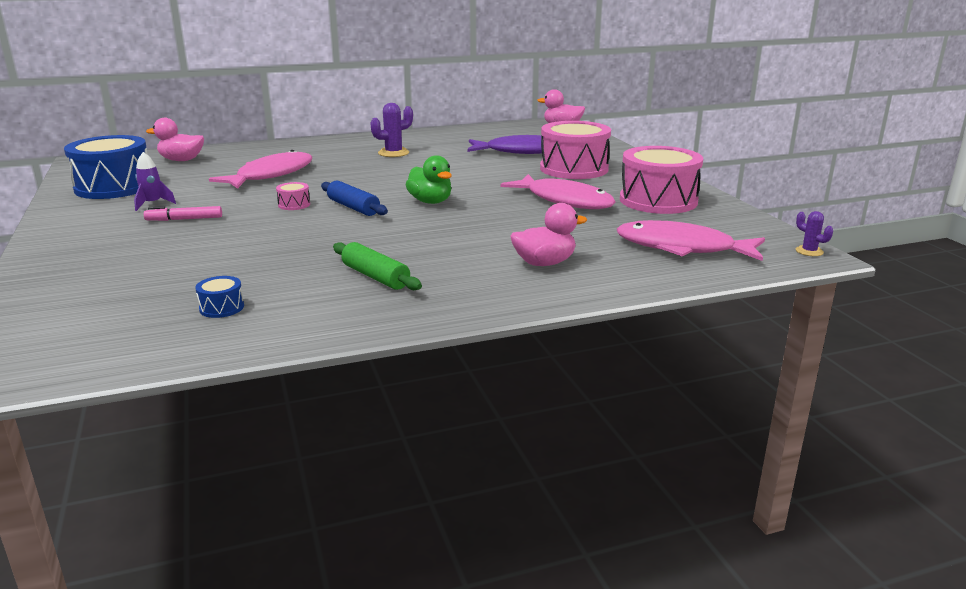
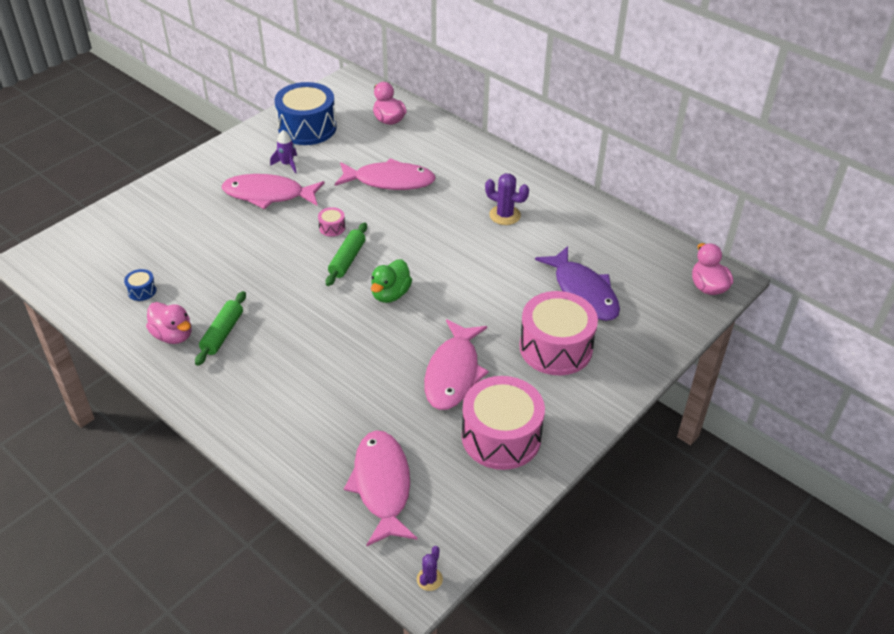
camera: 60 degrees right, 20 degrees up
(184, 219) = (268, 195): pink marker -> pink fish
(353, 207) = (347, 260): blue rolling pin -> green rolling pin
(544, 263) = (297, 410): pink duck -> pink duck (173, 335)

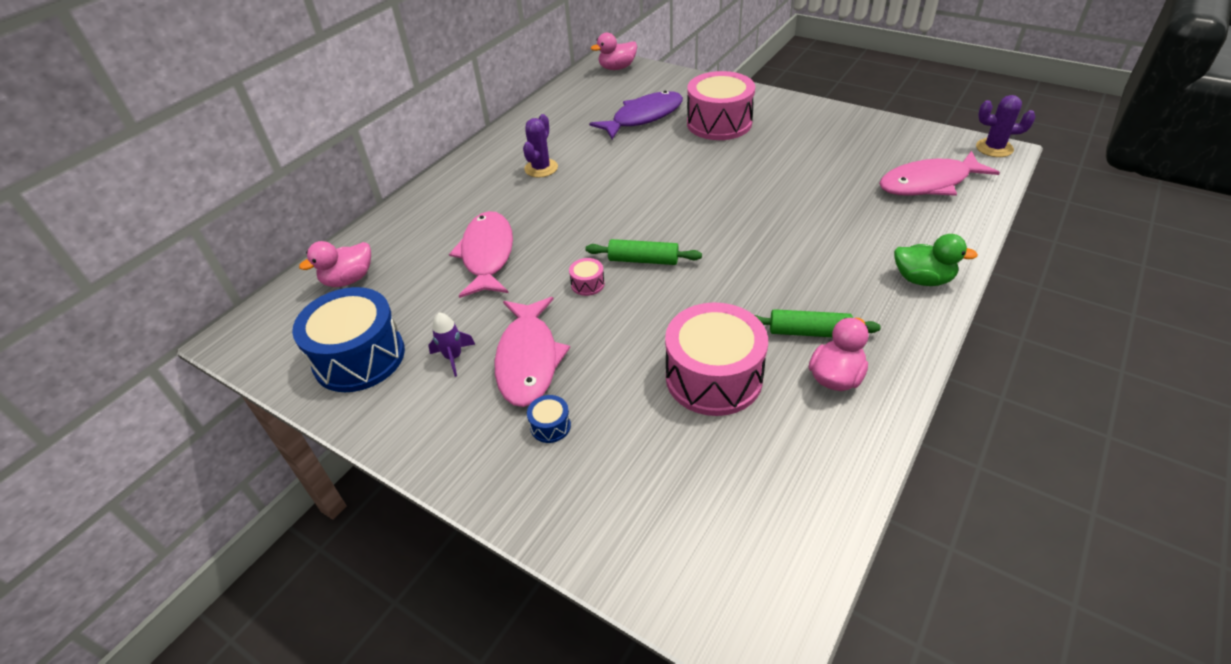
camera: 95 degrees left, 0 degrees up
(142, 291) = (771, 439): blue drum -> blue drum (550, 426)
(390, 294) = (688, 220): green duck -> green duck (922, 279)
(429, 579) = (994, 148): purple cactus -> purple cactus, size x1.69
(453, 373) = (778, 167): pink fish -> none
(501, 437) = (834, 136): pink drum -> pink drum (713, 377)

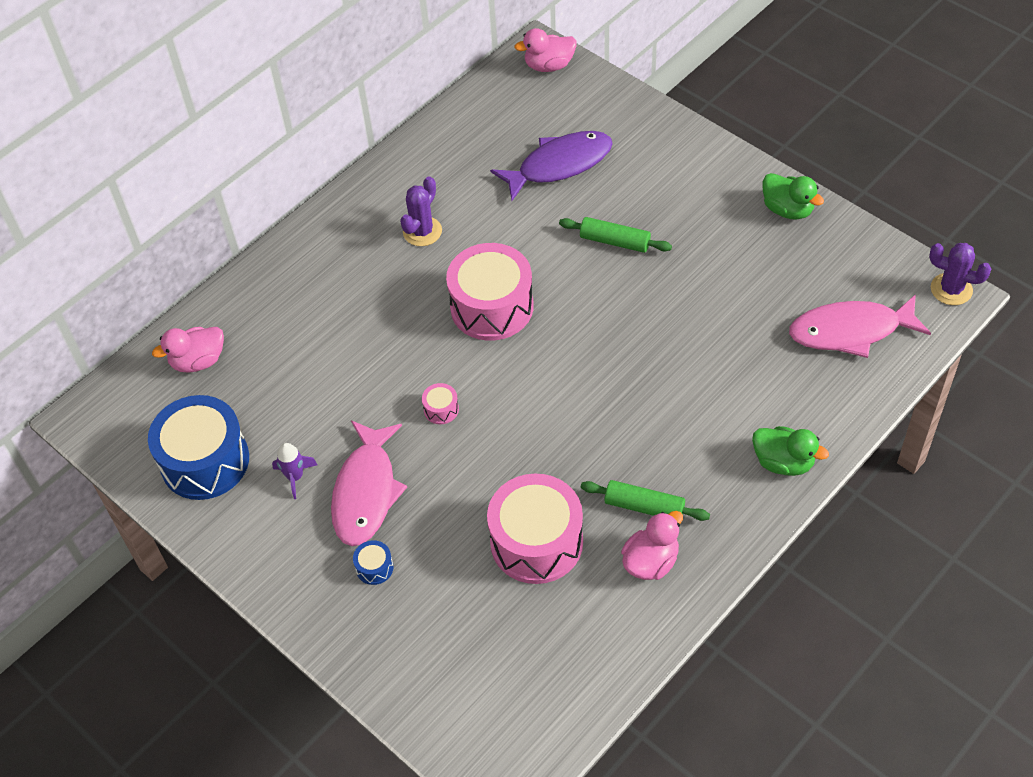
camera: 10 degrees right, 10 degrees up
(487, 255) = (344, 352): pink fish -> none
(643, 260) = (505, 387): green rolling pin -> green rolling pin (615, 241)
(719, 123) = (647, 191): pink drum -> pink drum (492, 307)
(836, 120) = (787, 209): none -> green duck

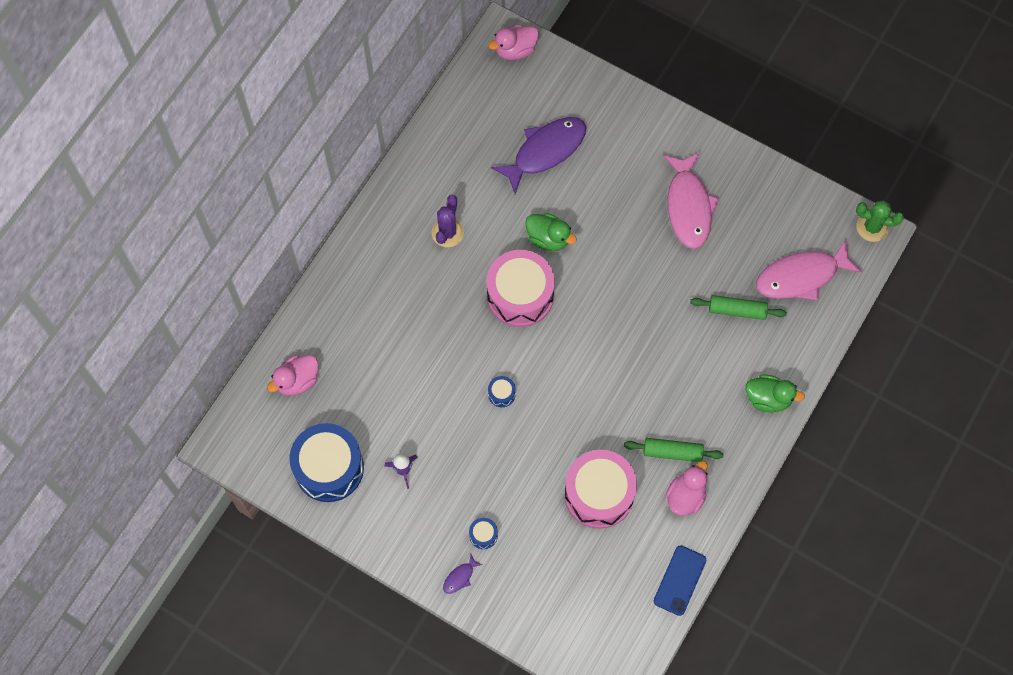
camera: 15 degrees left, 15 degrees up
(330, 613) = (460, 577): none -> purple fish
(366, 492) = (461, 474): pink fish -> pink fish (688, 206)
(441, 409) = (501, 394): pink drum -> blue drum
(615, 241) = (605, 220): green rolling pin -> green rolling pin (737, 310)
(621, 664) = (680, 580): none -> blue phone
(787, 209) = (736, 170): green duck -> green duck (548, 238)
(951, 289) = (872, 227): purple cactus -> green cactus

